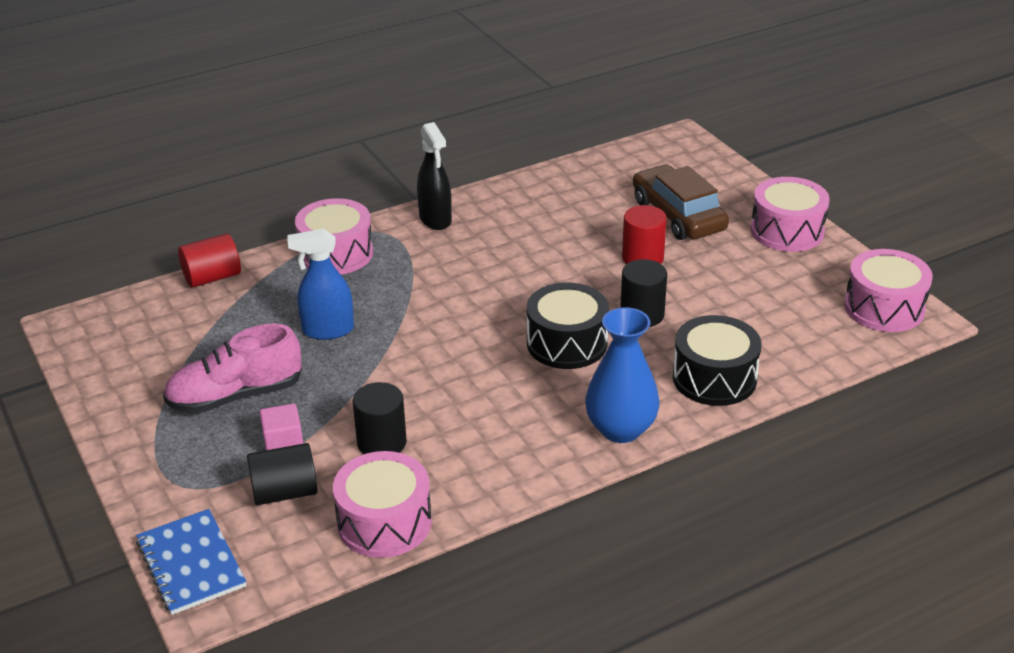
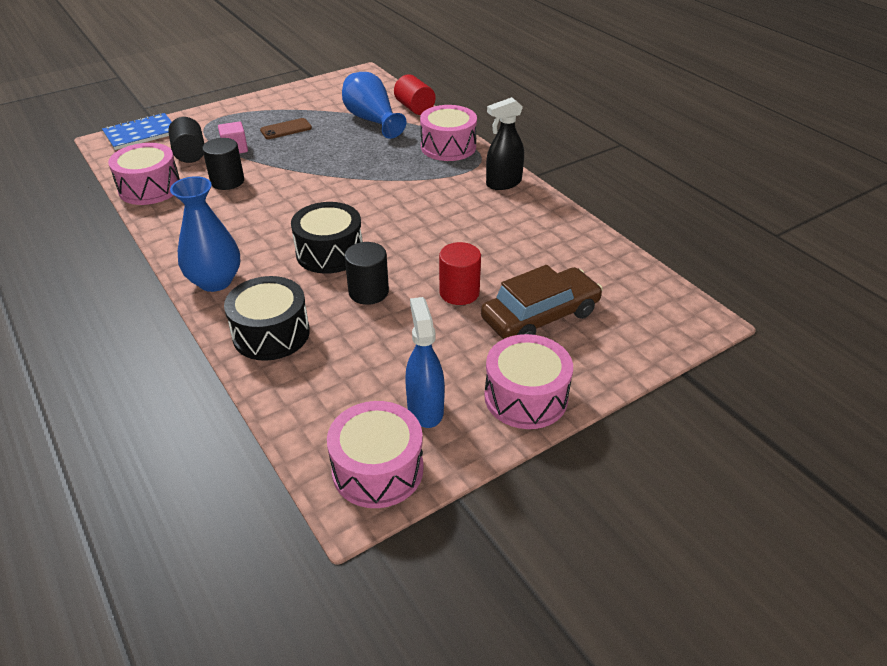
camera: 85 degrees right, 5 degrees up
(235, 396) = (286, 129): pink shoe -> brown phone
(237, 315) = (372, 120): none -> blue vase
(327, 330) = (353, 152): blue spray bottle -> blue spray bottle (425, 409)

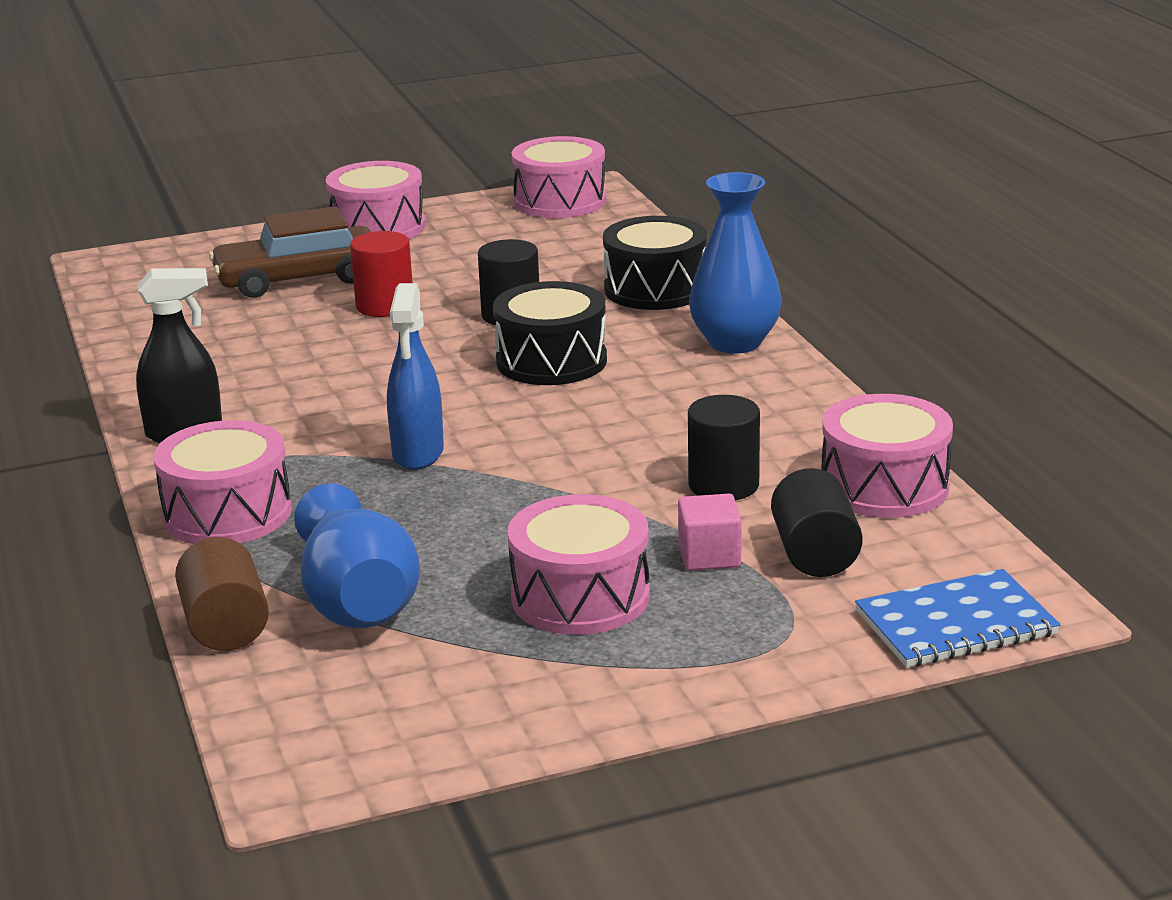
camera: 165 degrees left, 15 degrees down
(286, 129) = (580, 597): brown phone -> pink drum
(414, 108) = (225, 626): red cylinder -> brown cylinder
(425, 409) = (492, 228): blue spray bottle -> blue spray bottle (418, 454)

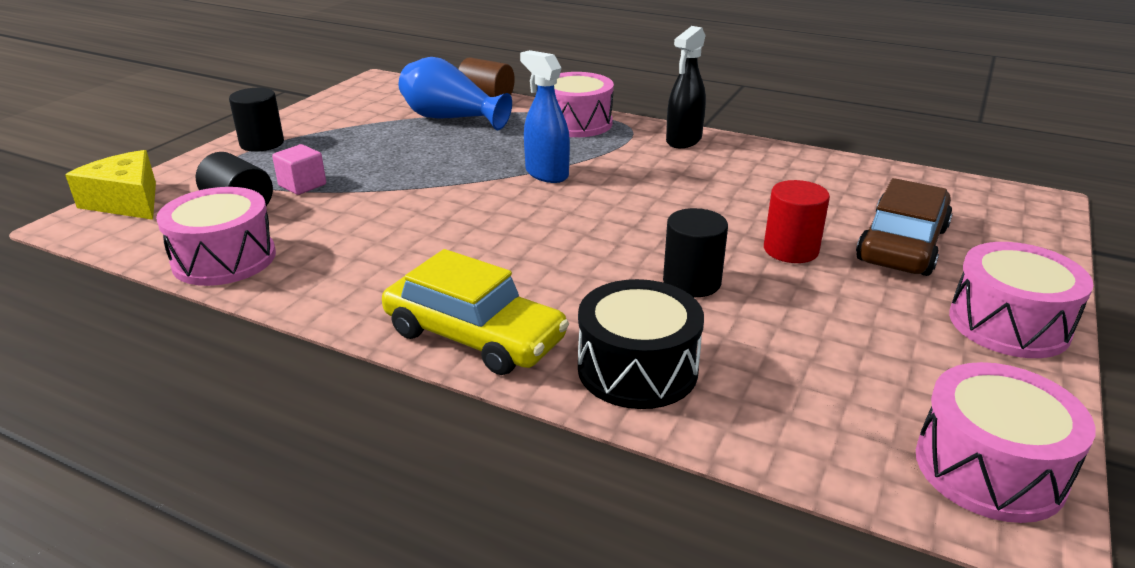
camera: 135 degrees right, 5 degrees up
(551, 361) = (585, 257): black drum -> none
(580, 597) = (349, 150): pink drum -> none
(723, 485) = (338, 221): black cylinder -> black cylinder (262, 143)
(735, 343) = (474, 336): blue vase -> yellow car
(955, 623) = (127, 201): blue notebook -> yellow cheese

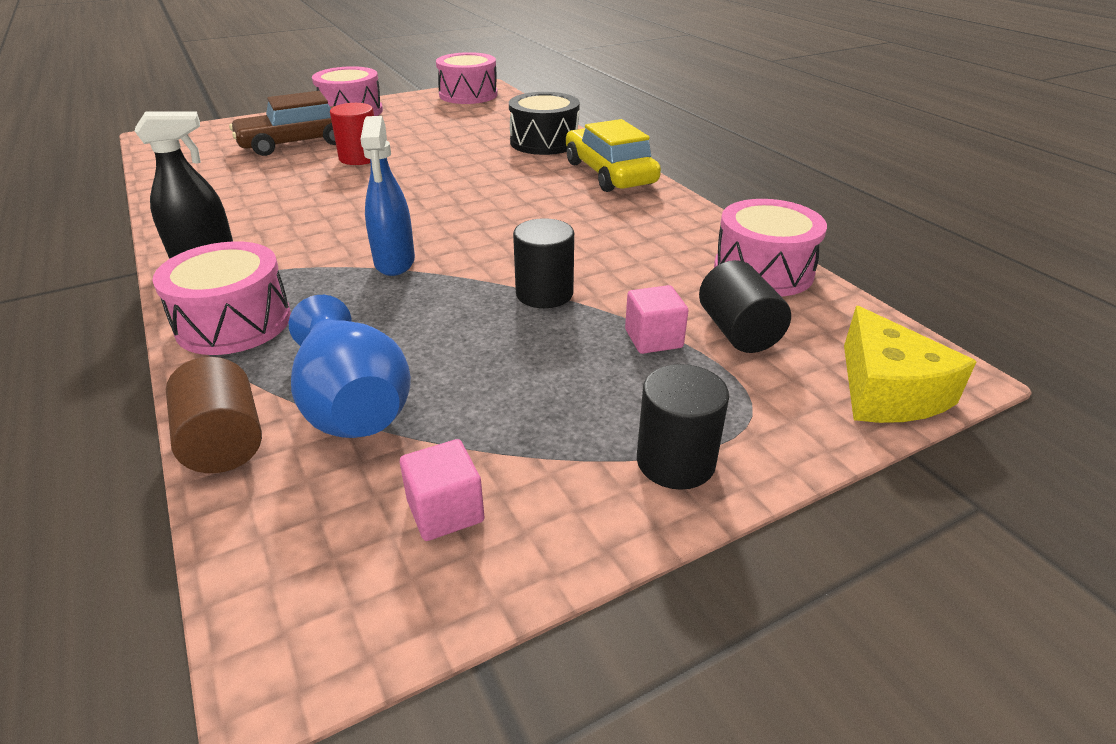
camera: 145 degrees left, 5 degrees up
(361, 108) = (445, 511): none -> pink cube
(691, 282) = (449, 161): black cylinder -> black cylinder (544, 294)

